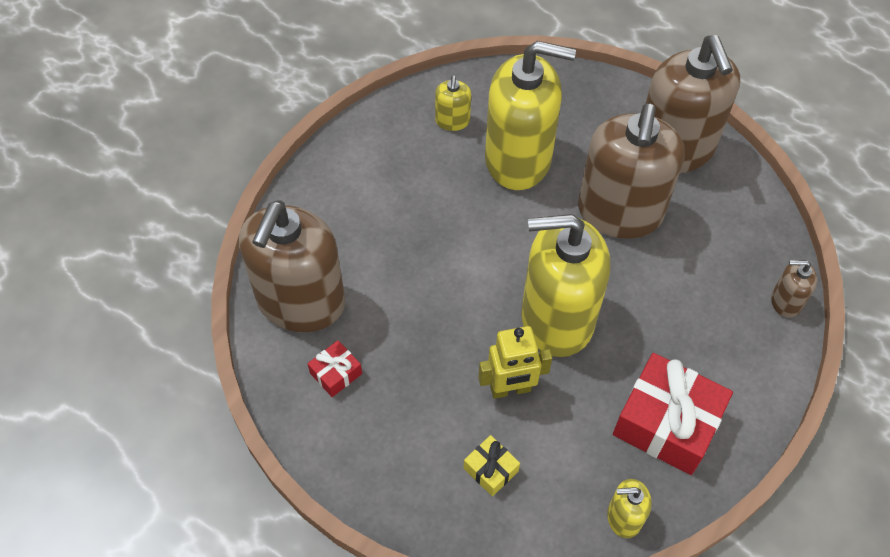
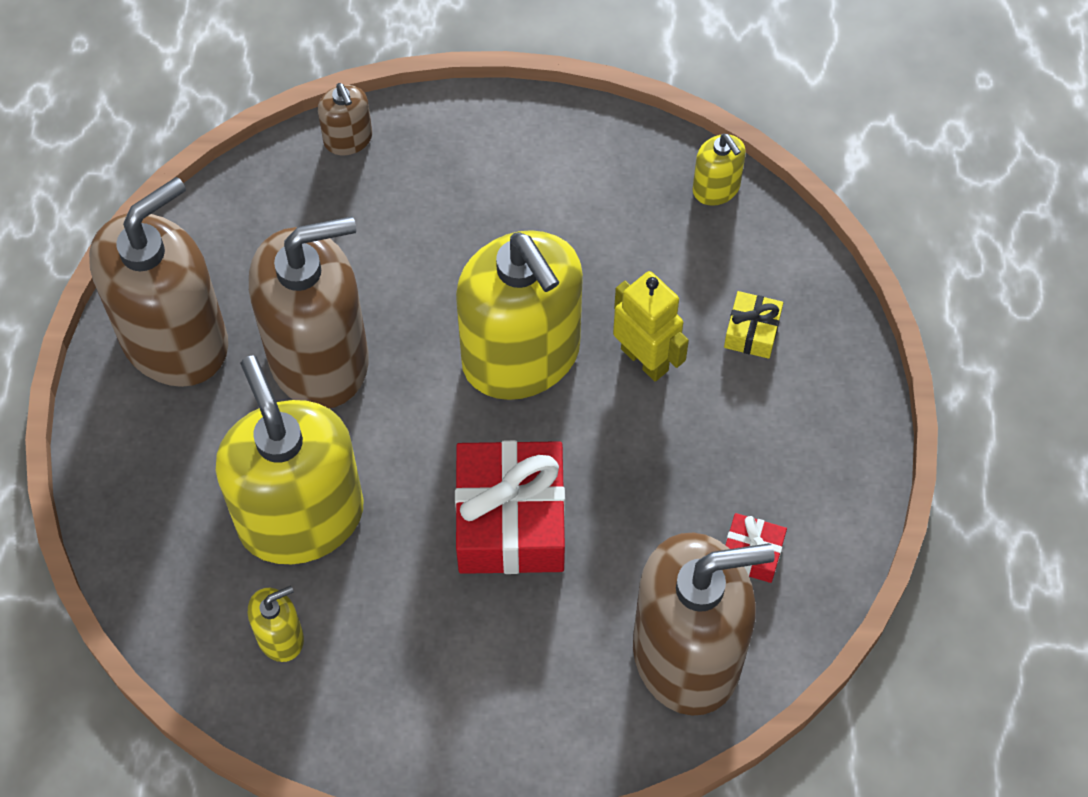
camera: 120 degrees left, 5 degrees up
(666, 423) = (582, 193): red gift -> red gift (511, 520)

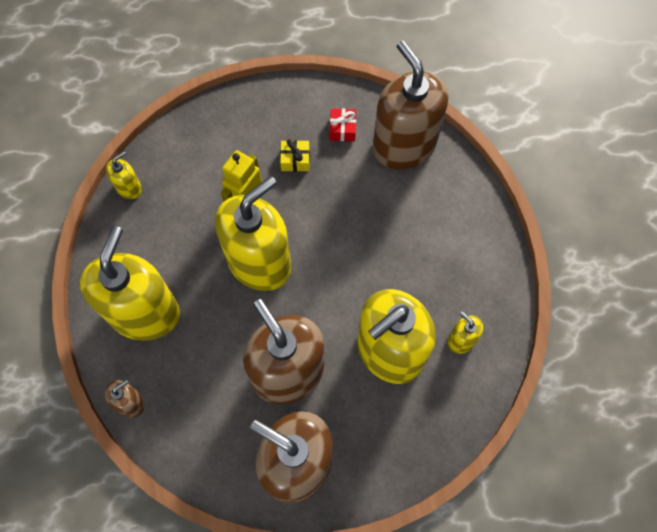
camera: 105 degrees left, 5 degrees up
(484, 178) = (145, 313): none -> yellow soap dispenser
(511, 520) = (358, 242): red gift -> none
(752, 331) = (217, 153): yellow gift -> yellow gift (295, 160)

